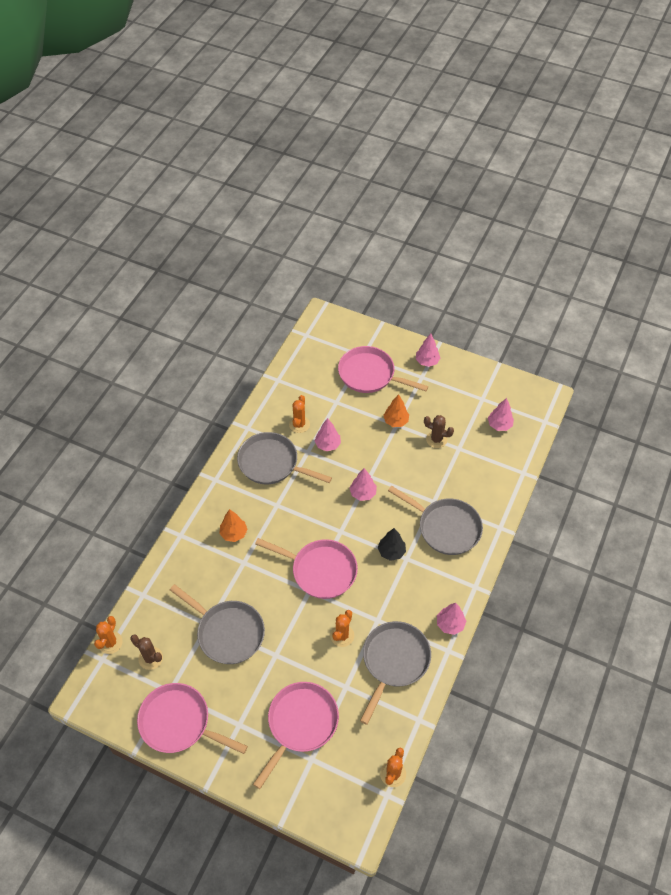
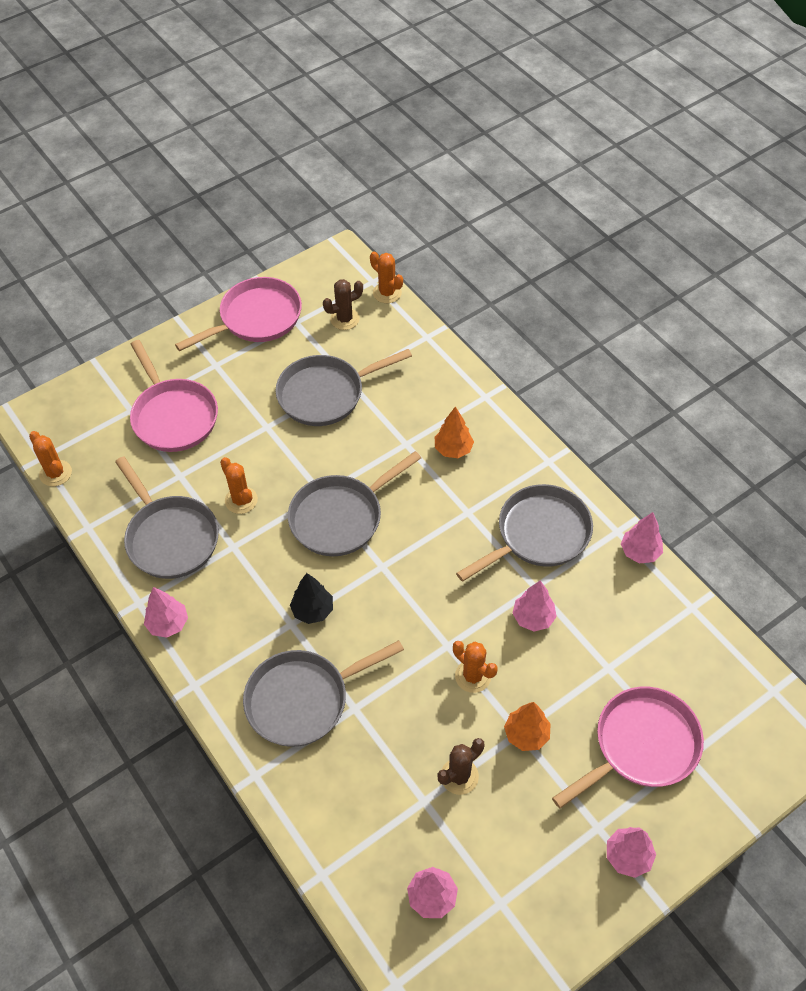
camera: 120 degrees right, 0 degrees up
(299, 424) = (590, 598): orange cactus -> orange cactus (473, 676)
(320, 570) = (341, 517): pink pan -> grey pan
(363, 493) = (424, 622): pink tree -> pink tree (640, 552)

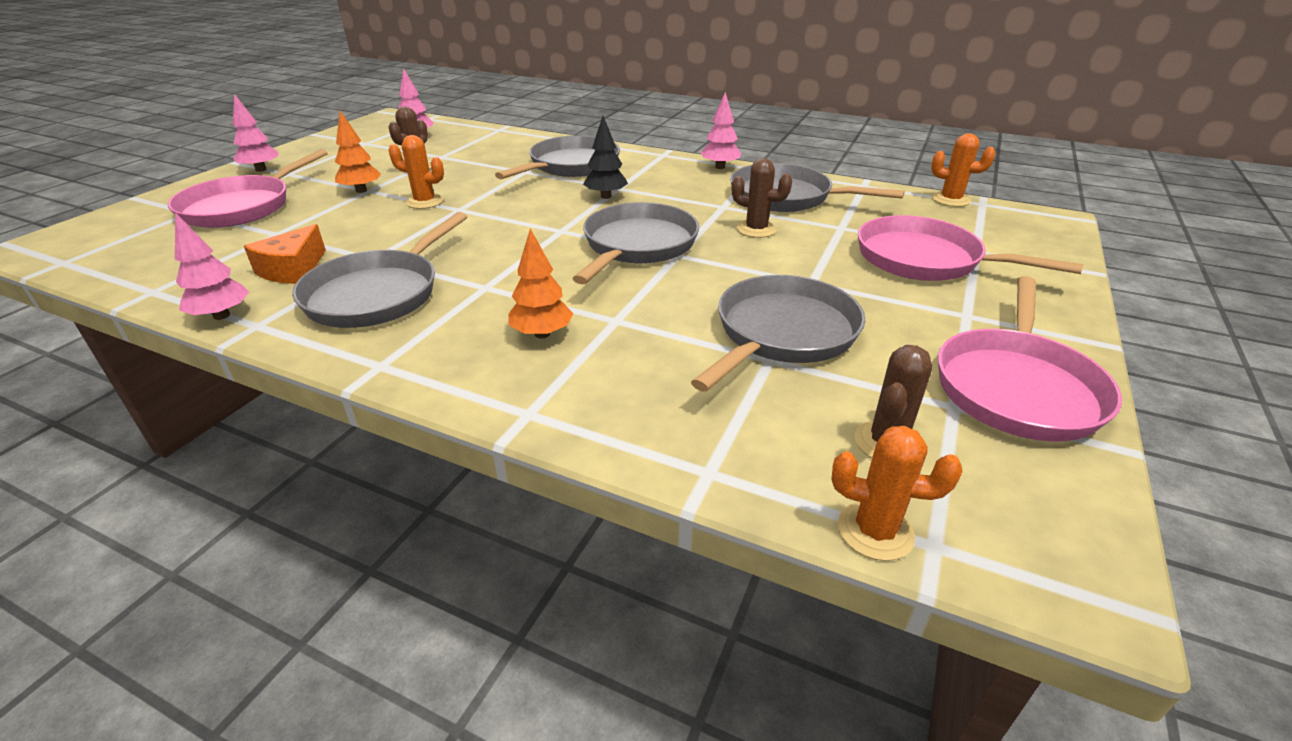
camera: 150 degrees right, 20 degrees down
(241, 500) = (756, 229): orange cactus -> brown cactus
(533, 618) = (370, 240): pink tree -> none
(594, 595) = (293, 269): none -> orange cheese

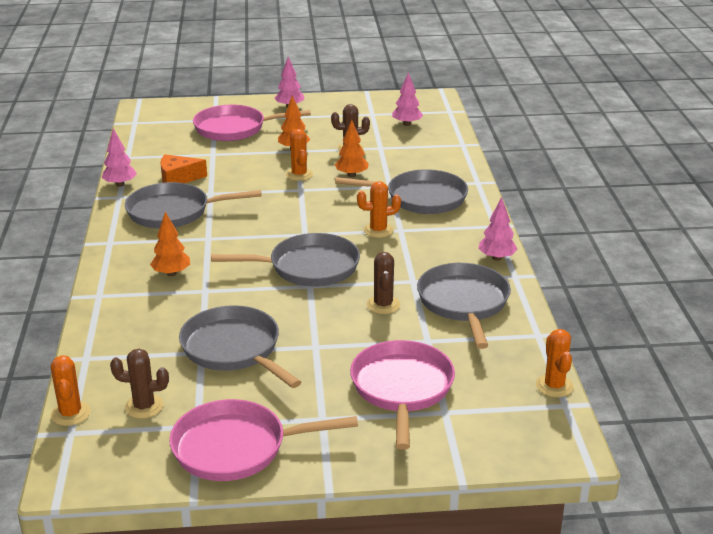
camera: 60 degrees right, 5 degrees down
(473, 180) = (351, 175): none -> orange tree
(606, 196) = (378, 230): black tree -> orange cactus
(782, 334) = (234, 349): grey pan -> grey pan turned 135 degrees counterclockwise

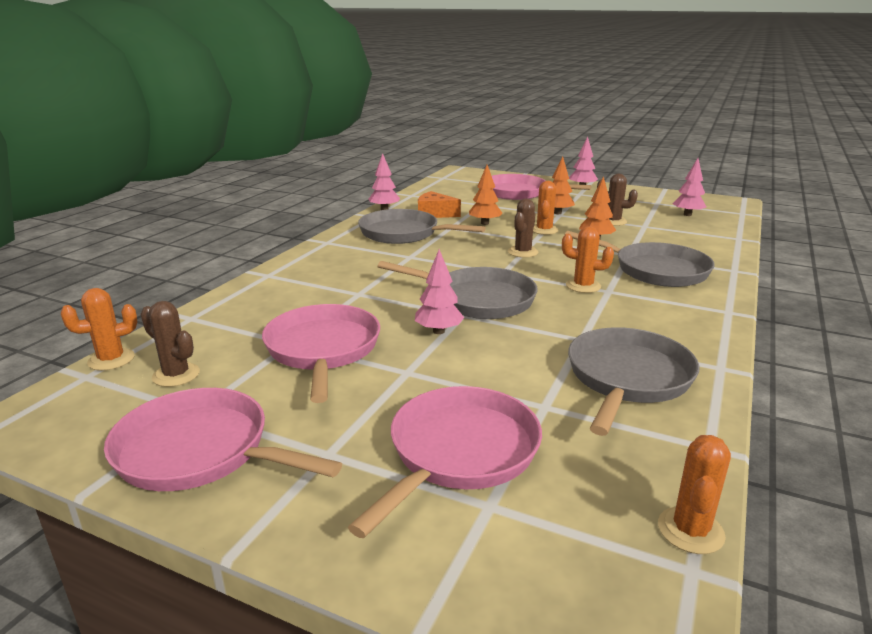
camera: 30 degrees right, 5 degrees down
(70, 413) = (111, 360): orange cactus -> orange cactus turned 45 degrees clockwise
(171, 273) = (347, 274): orange tree -> orange tree (484, 223)
(234, 349) = (323, 350): grey pan -> pink pan
(383, 305) = (524, 353): brown cactus -> brown cactus (523, 252)
(496, 258) = (708, 343): pink tree -> pink tree (438, 331)

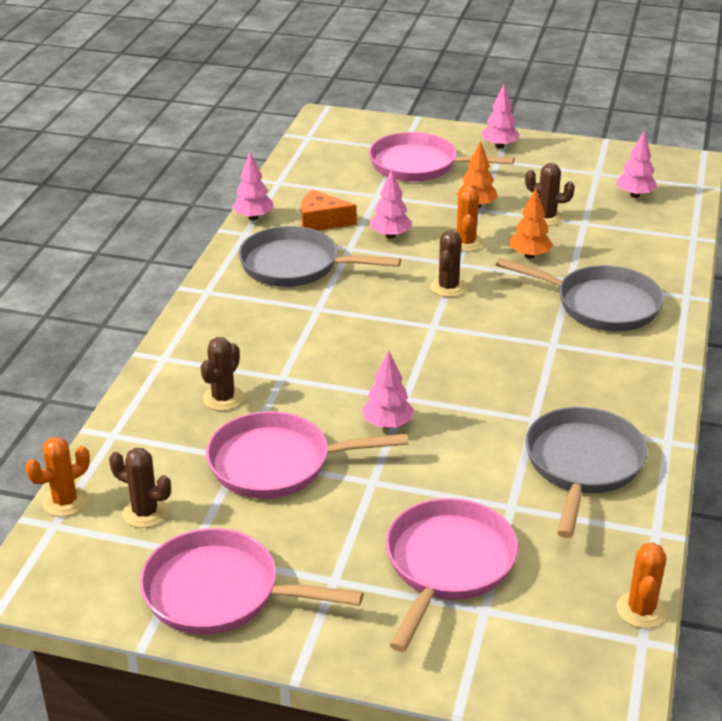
camera: 10 degrees left, 10 degrees up
(301, 302) = (223, 398): none -> brown cactus
(323, 350) = (278, 463): pink pan -> pink pan turned 75 degrees counterclockwise
(477, 299) = (415, 373): grey pan -> none
(484, 223) = (390, 235): orange tree -> pink tree
(583, 286) = (525, 339): orange cactus -> none

